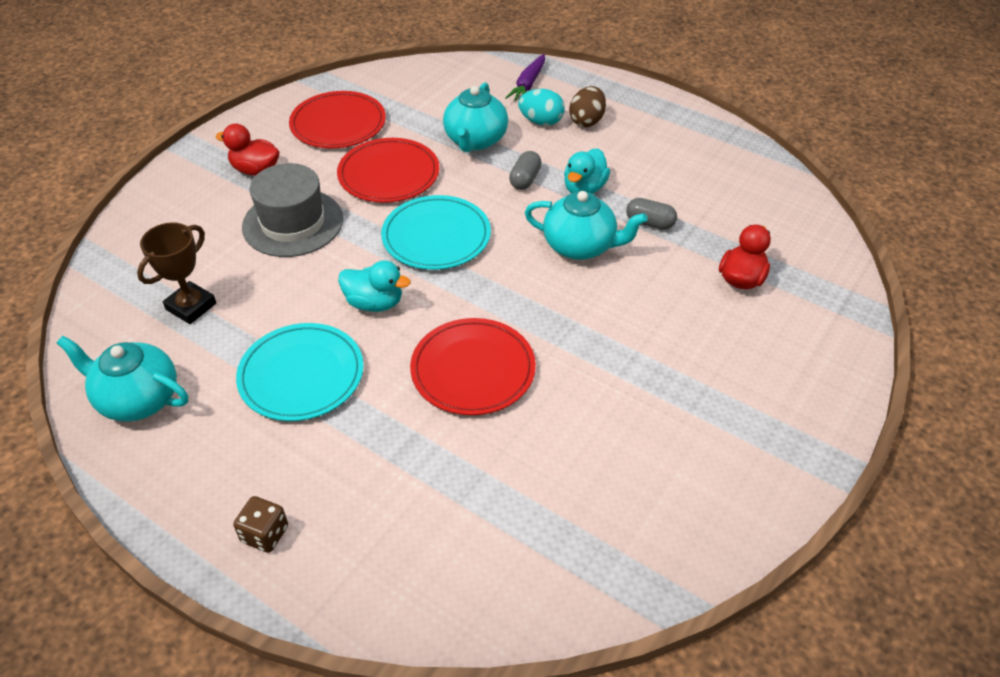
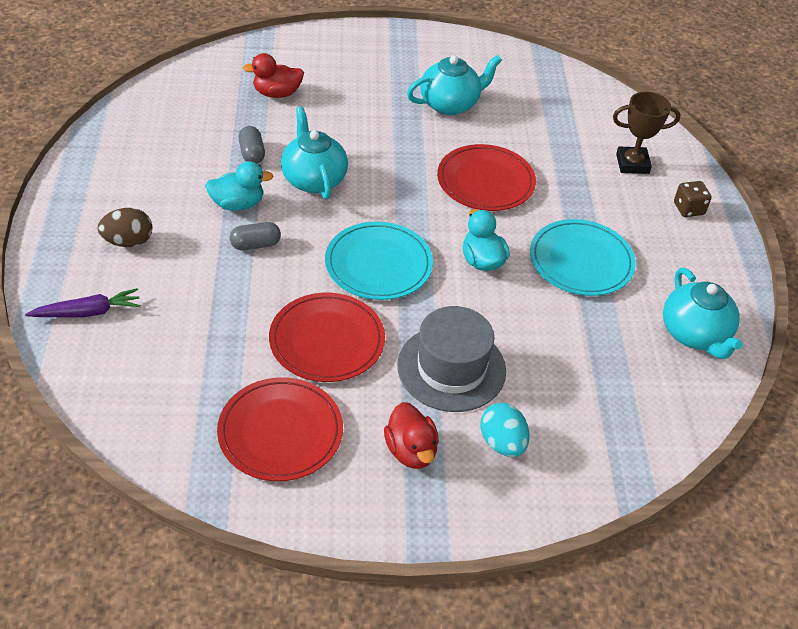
camera: 130 degrees left, 0 degrees up
(191, 306) = (599, 368): brown trophy -> brown trophy (632, 164)
(475, 140) = (223, 305): turquoise teapot -> turquoise teapot (450, 104)
(541, 121) = (153, 273): turquoise egg -> turquoise egg (502, 443)

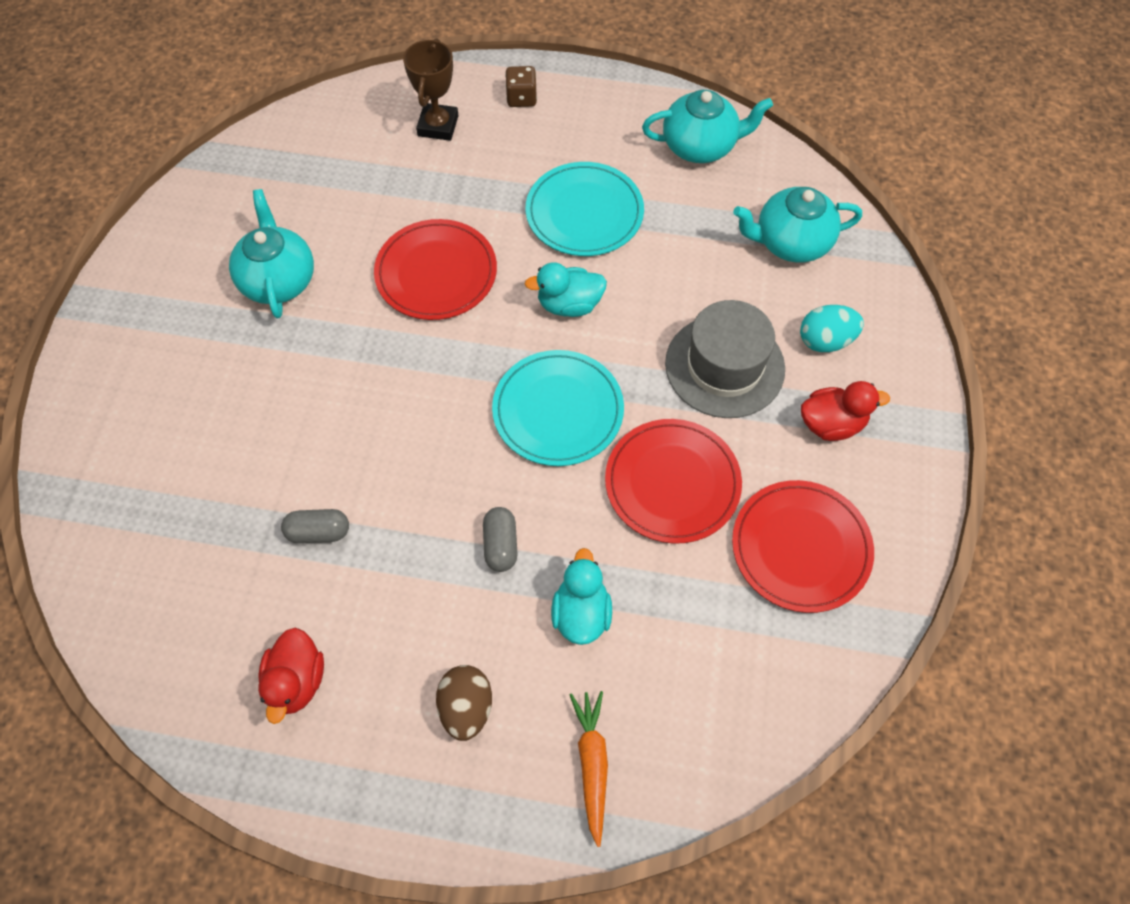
camera: 75 degrees left, 15 degrees up
(88, 312) = (592, 764): purple carrot -> orange carrot
(238, 204) = (419, 559): turquoise duck -> turquoise duck (581, 613)
(277, 93) = (192, 485): red duck -> red duck (296, 681)
(313, 179) = (389, 461): turquoise teapot -> turquoise teapot (791, 242)

